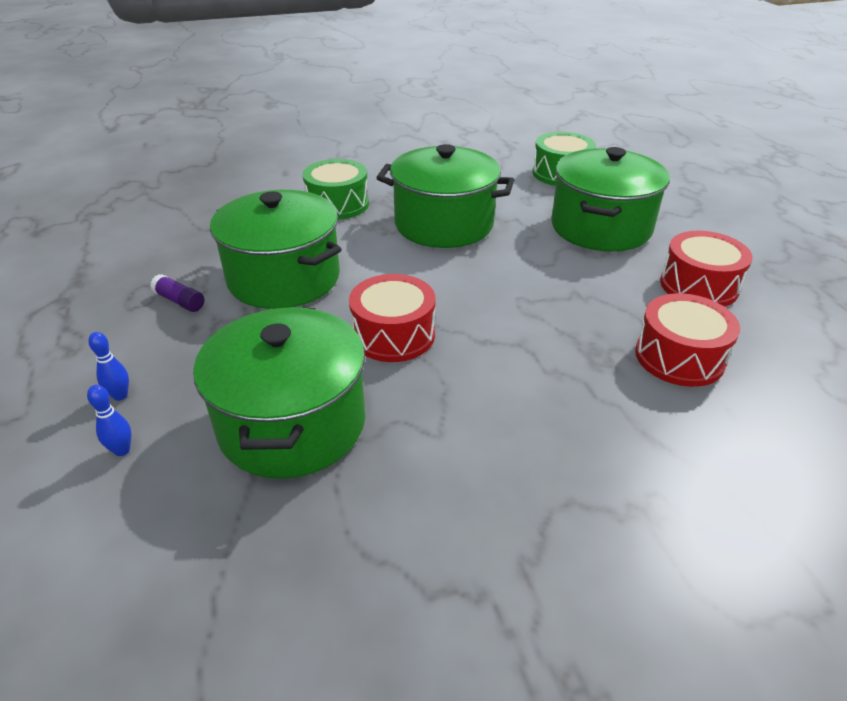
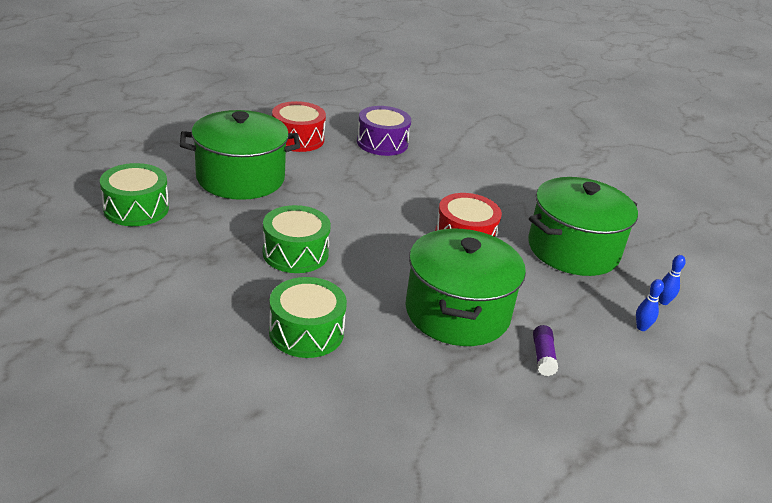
camera: 125 degrees left, 5 degrees down
(444, 224) = (295, 253): green pot -> green drum
(679, 357) = (382, 143): red drum -> purple drum

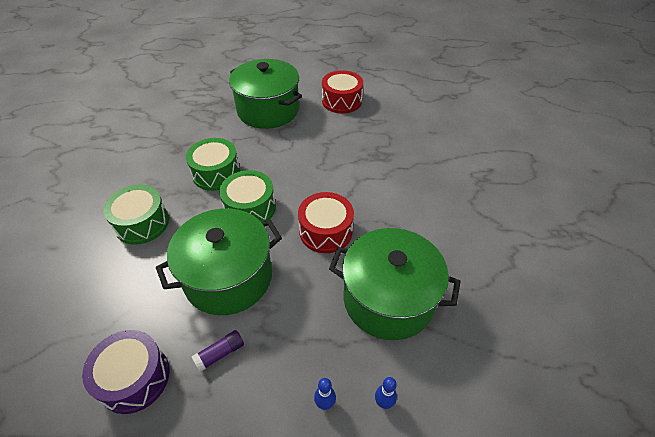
camera: 55 degrees right, 15 degrees up
(136, 209) = (194, 101): green drum -> green drum (250, 208)
(382, 143) = (391, 130): purple drum -> purple drum (134, 378)

